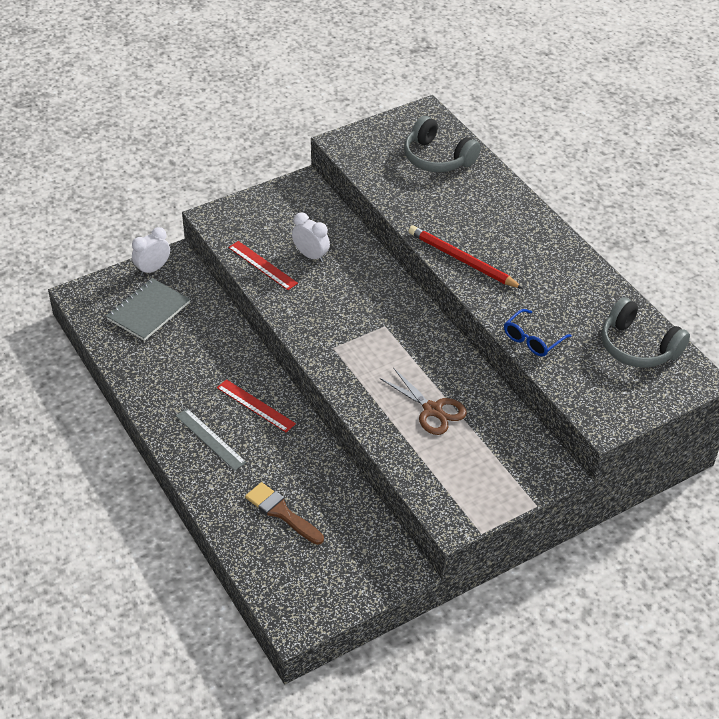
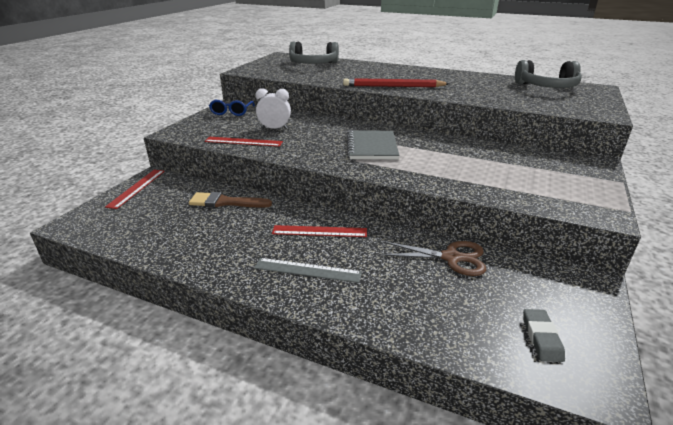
camera: 35 degrees left, 15 degrees down
(148, 311) = (155, 211): grey notebook -> grey notebook (372, 147)
(153, 269) = (137, 188): white clock -> red ruler
(281, 512) = (442, 293): brown brush -> brown brush (225, 202)
(304, 579) = (541, 337): none -> grey eraser
(432, 410) = (473, 164): brown scissors -> brown scissors (451, 258)
(533, 339) = (493, 99): blue glasses -> blue glasses (231, 112)

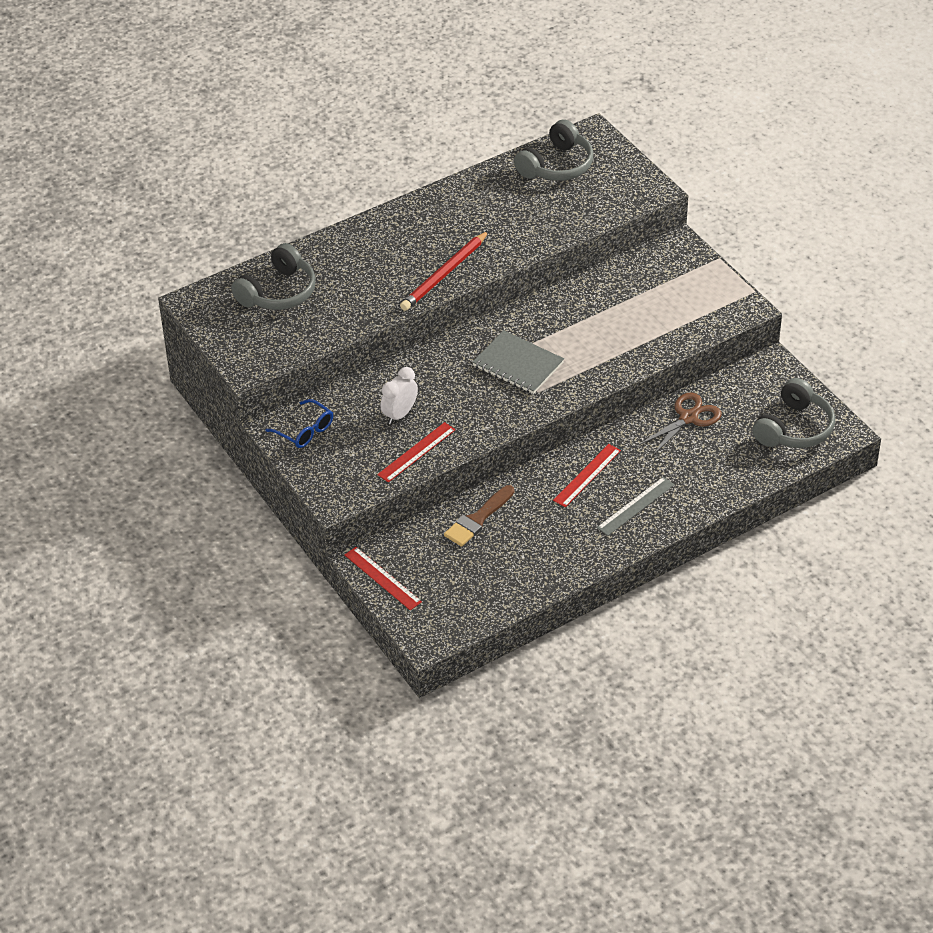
camera: 55 degrees left, 15 degrees up
(541, 337) = (794, 428): grey eraser -> grey headphones

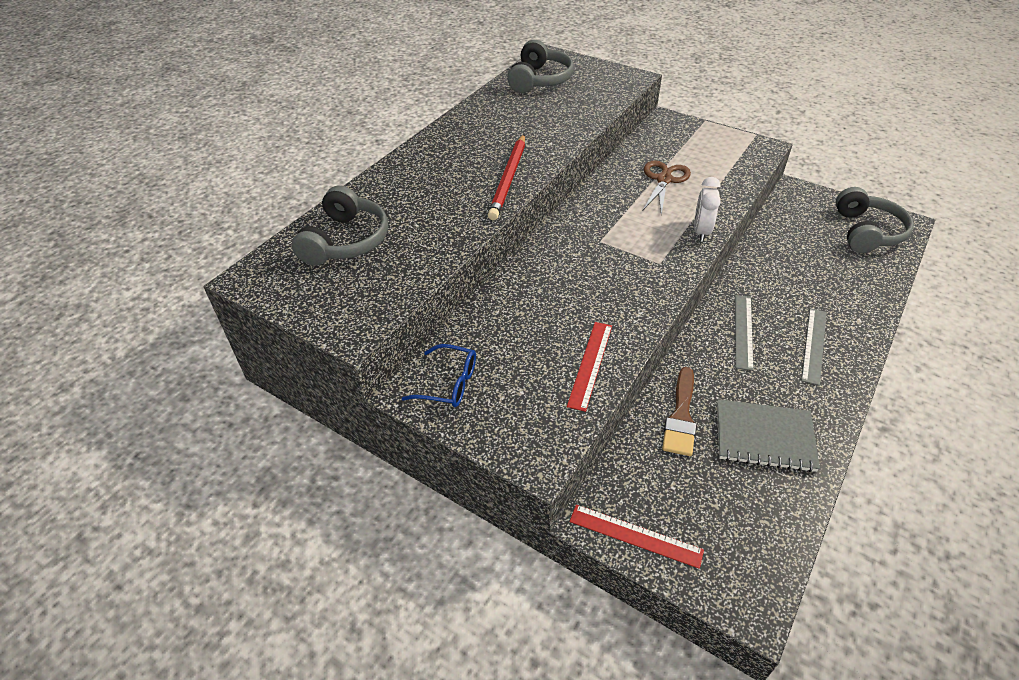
camera: 25 degrees left, 0 degrees up
(400, 414) = (542, 329): white clock -> white clock (701, 231)
(518, 364) = (619, 245): grey notebook -> grey notebook (764, 437)
(587, 475) = (743, 331): red ruler -> grey ruler
(688, 418) = (777, 250): brown scissors -> brown scissors (664, 180)

